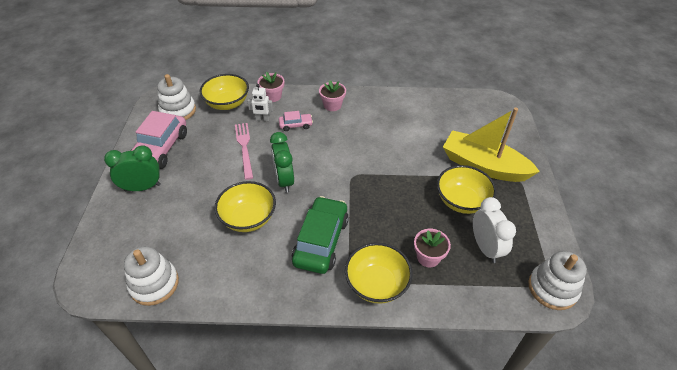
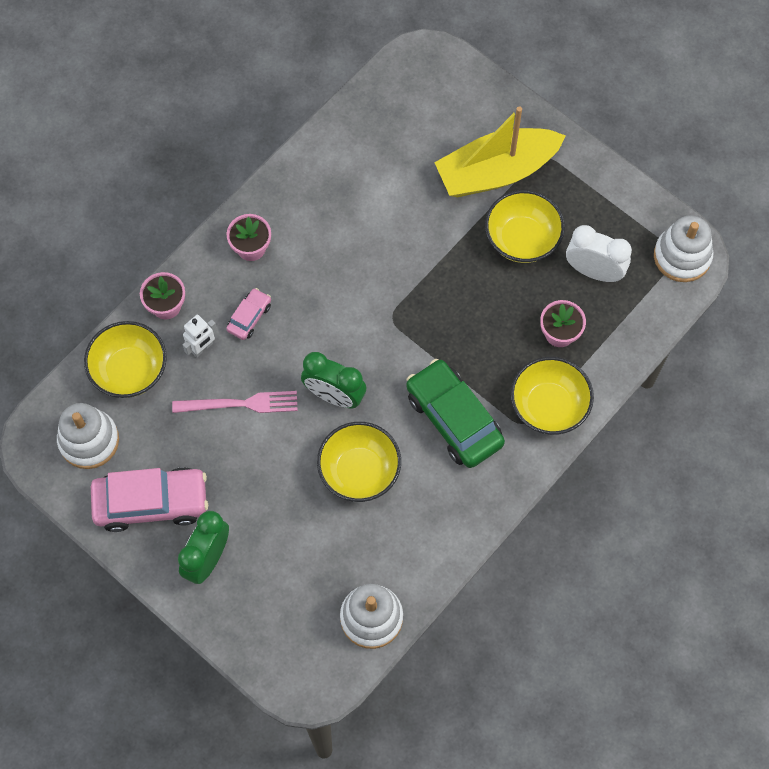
camera: 50 degrees left, 20 degrees up
(160, 149) = (151, 503): pink car -> pink car turned 60 degrees counterclockwise
(244, 148) = (239, 404): pink fork -> pink fork turned 150 degrees clockwise

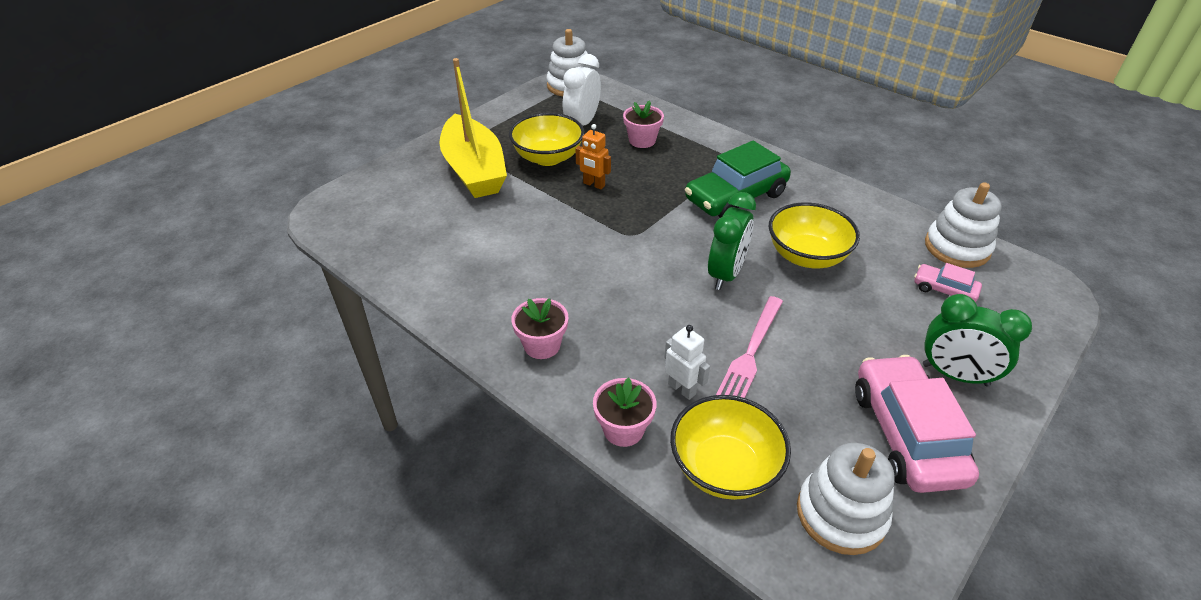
camera: 90 degrees left, 25 degrees down
(239, 404) = (751, 351): pink fork -> pink fork turned 150 degrees counterclockwise
(249, 317) = (636, 345): pink car -> pink car (944, 290)
(473, 284) = (594, 184): none -> orange robot
(548, 406) = (712, 147): yellow bowl -> none

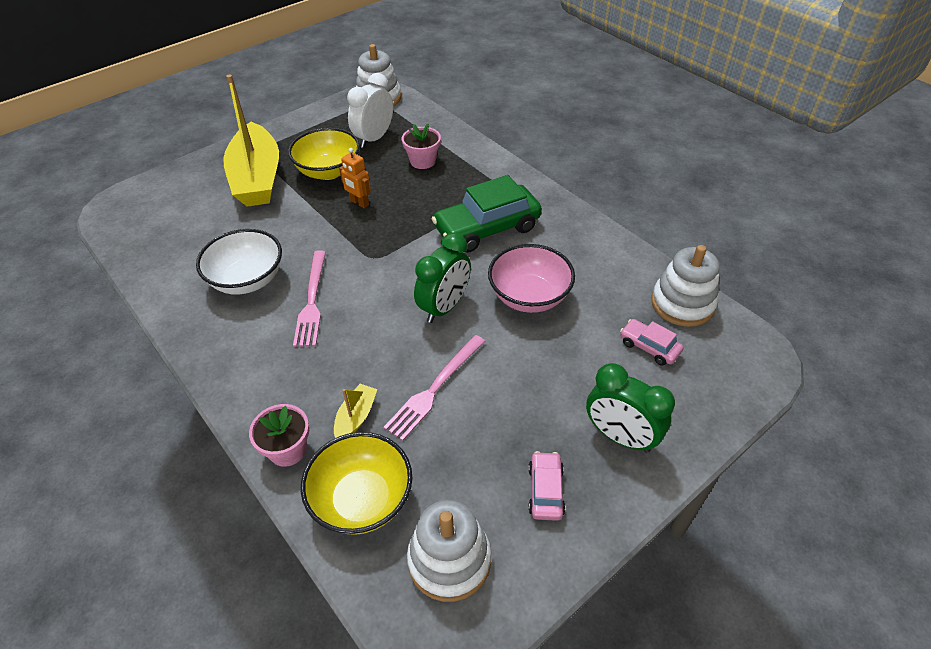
camera: 10 degrees right, 5 degrees up
(506, 269) = (247, 280): none -> white bowl
(542, 345) = (249, 359): pink flower pot -> none
(585, 281) = (312, 300): none -> pink fork
(682, 389) = (356, 417): white robot -> yellow boat
(806, 256) = (529, 297): yellow bowl -> pink bowl
(906, 434) = (545, 490): pink car -> pink car, size x0.49

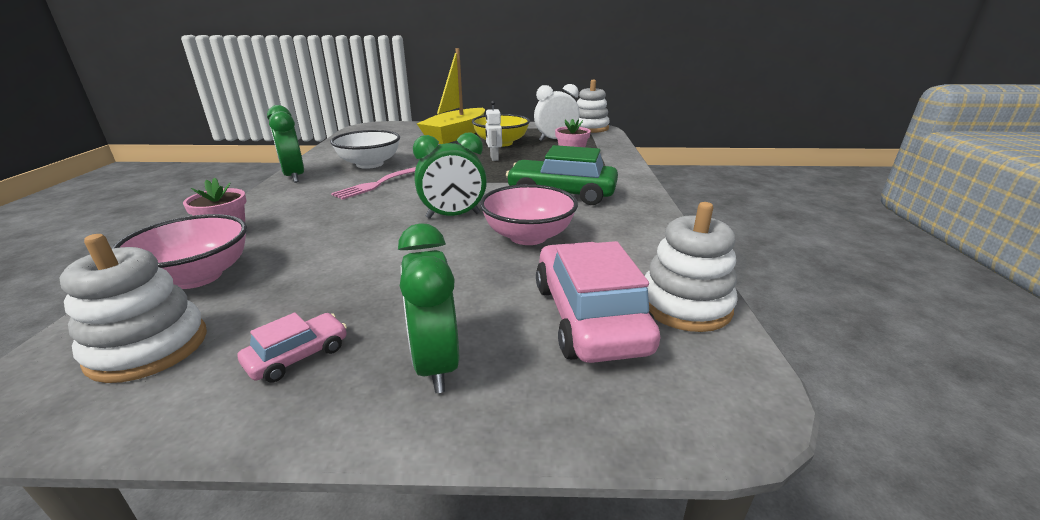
camera: 40 degrees right, 20 degrees down
(201, 345) = (294, 176): none -> green clock
(356, 417) = (288, 238): yellow boat -> none
(359, 203) = (494, 158): orange robot -> white robot
(362, 499) = (197, 277): yellow bowl -> pink bowl
(435, 388) = (362, 249): pink fork -> none
(649, 347) = (589, 317): pink car -> pink car, size x2.04

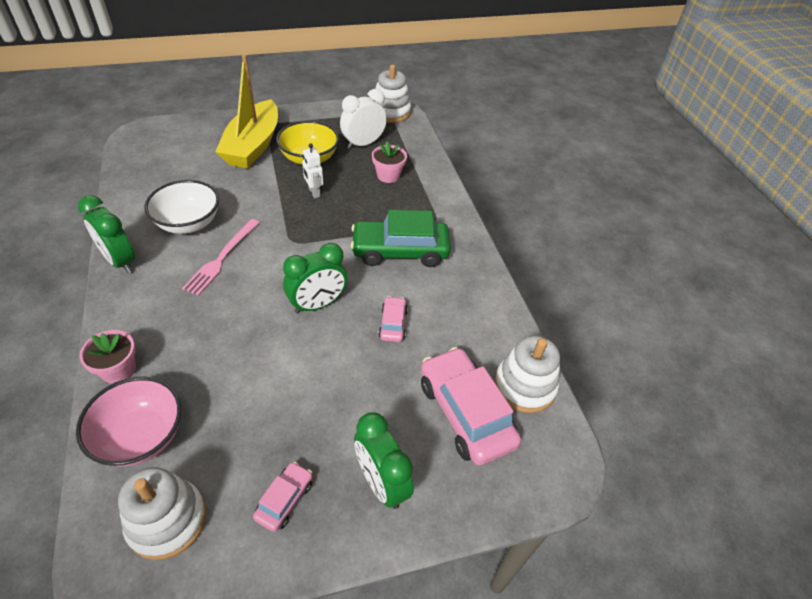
camera: 20 degrees left, 20 degrees up
(528, 236) = (393, 324): pink bowl -> pink car

